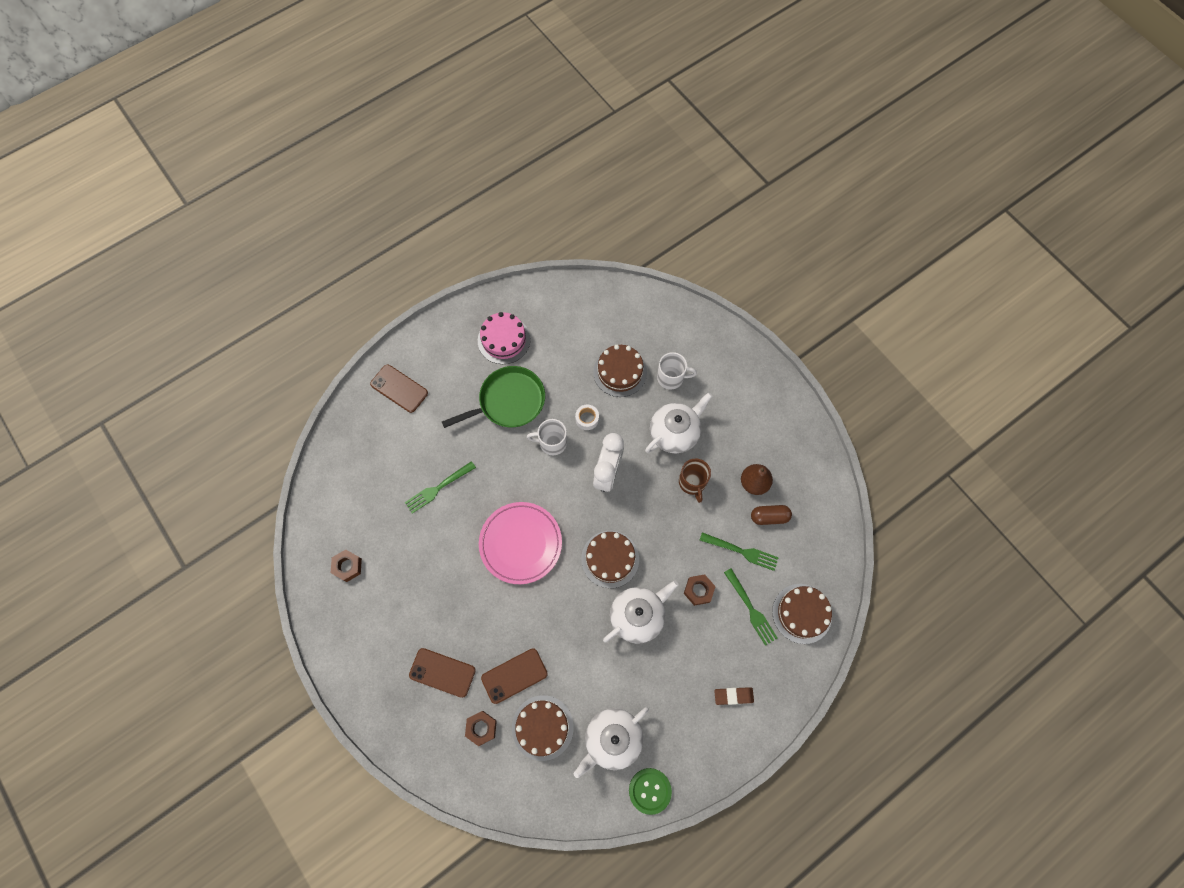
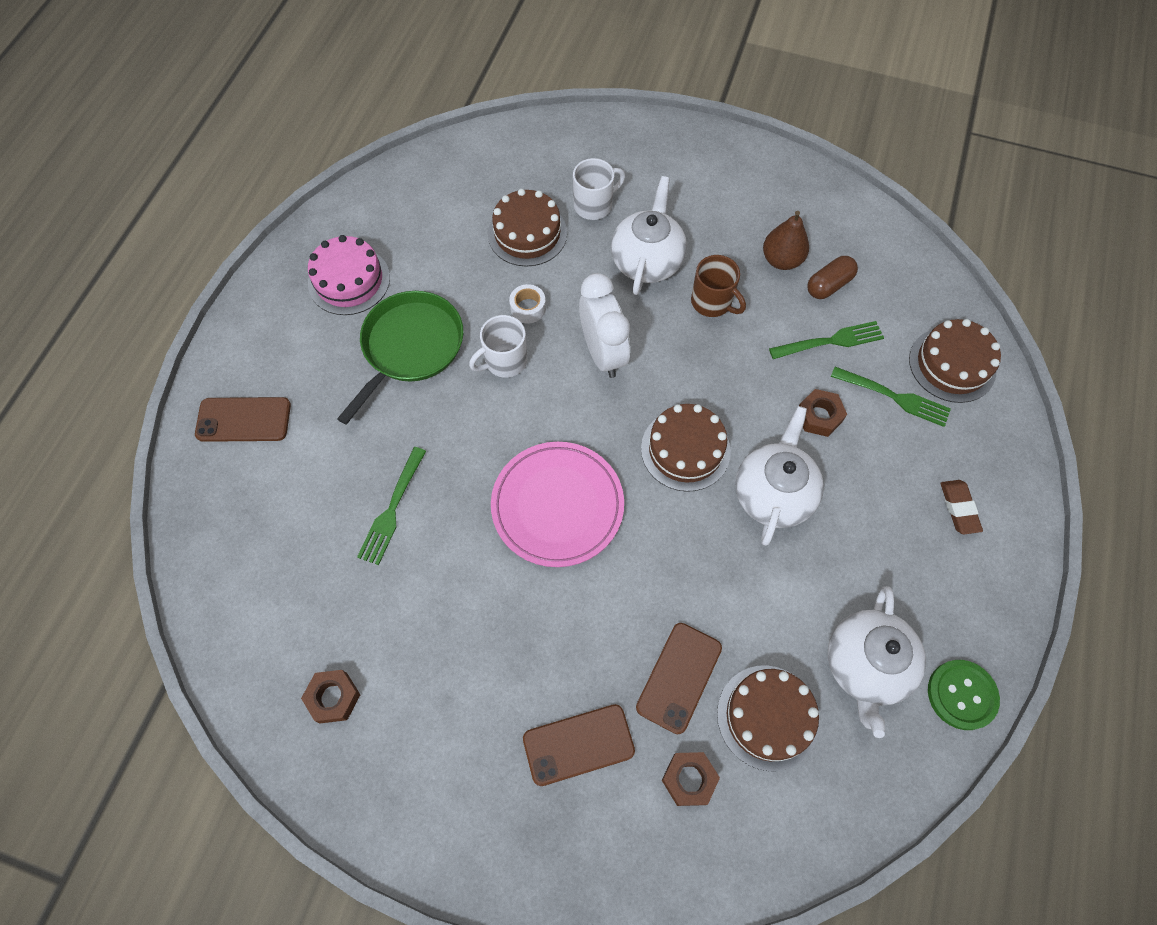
camera: 35 degrees left, 5 degrees down
(733, 696) = (959, 508): brown eraser -> brown eraser turned 60 degrees counterclockwise

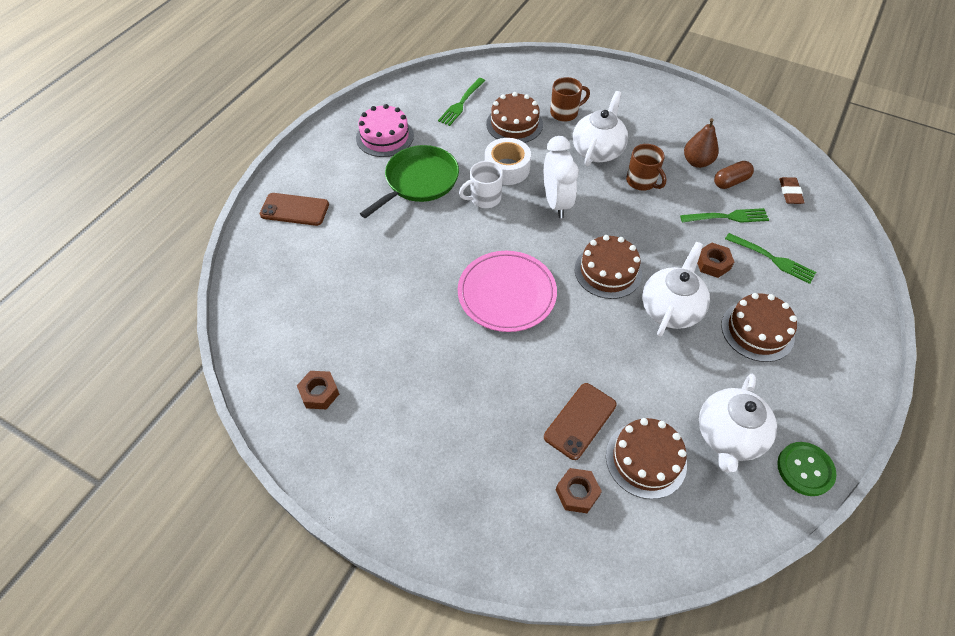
camera: 10 degrees right, 10 degrees down
(392, 509) = (386, 279): green fork -> green fork (461, 103)
(528, 308) = (507, 168): white tape -> white tape, size x1.76
(578, 744) = (495, 454): brown phone -> none
(594, 205) = (565, 113): white mug -> brown mug
(952, 364) = (820, 244): brown cake -> brown cake (757, 331)
(959, 508) = (816, 339): brown eraser -> brown eraser (790, 193)

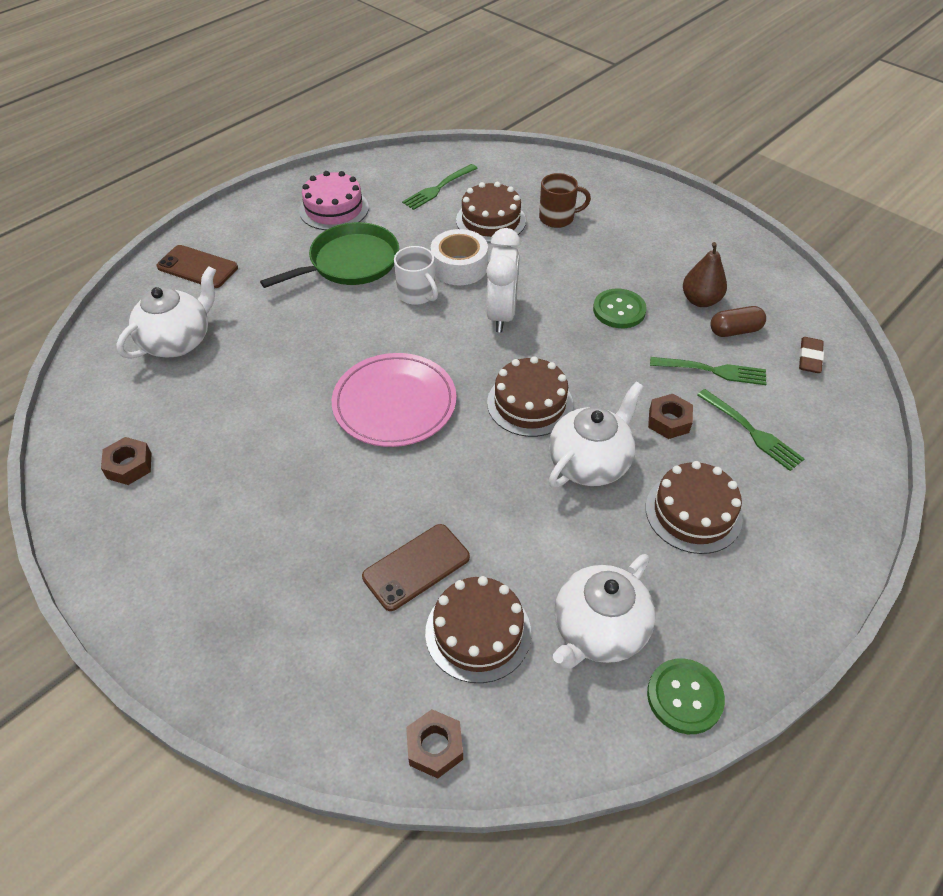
camera: 15 degrees right, 5 degrees down
(484, 198) = (417, 294): white mug -> white mug turned 120 degrees counterclockwise
(577, 493) = (374, 650): brown nut -> brown nut (435, 747)
(597, 151) = (579, 266): white teapot -> white teapot (178, 341)
(642, 181) = (619, 310): brown mug -> green button

